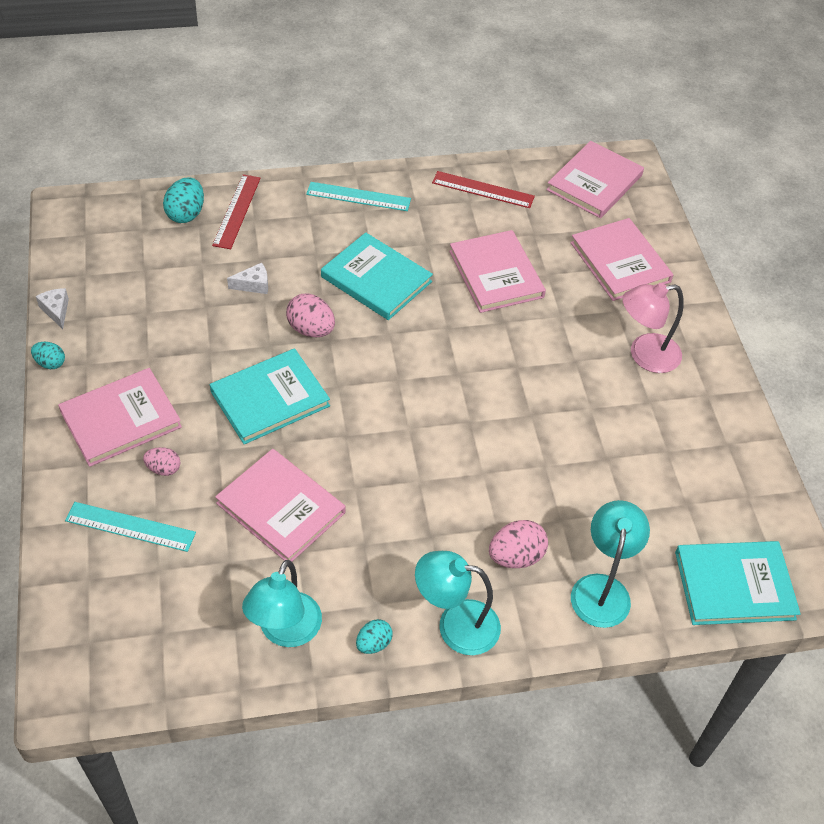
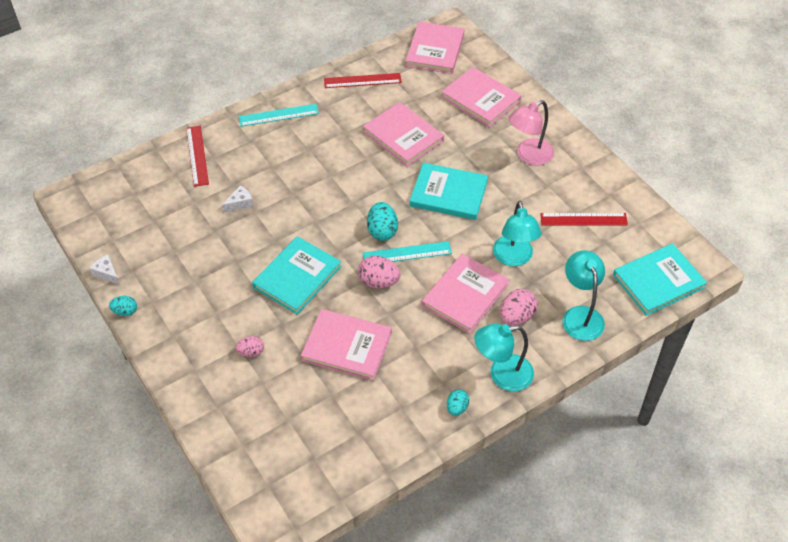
camera: 20 degrees left, 0 degrees up
(121, 419) = (200, 330): pink book -> pink book (465, 295)
(130, 526) = (251, 399): turquoise ruler -> turquoise ruler (407, 253)
(186, 214) = (161, 170): turquoise egg -> turquoise egg (382, 231)
(285, 632) = (395, 424): turquoise lamp -> turquoise lamp (514, 258)
(311, 329) = (298, 219): pink egg -> pink egg (378, 282)
(376, 279) = (324, 169): turquoise book -> turquoise book (448, 194)
(674, 464) = (583, 219): none -> red ruler

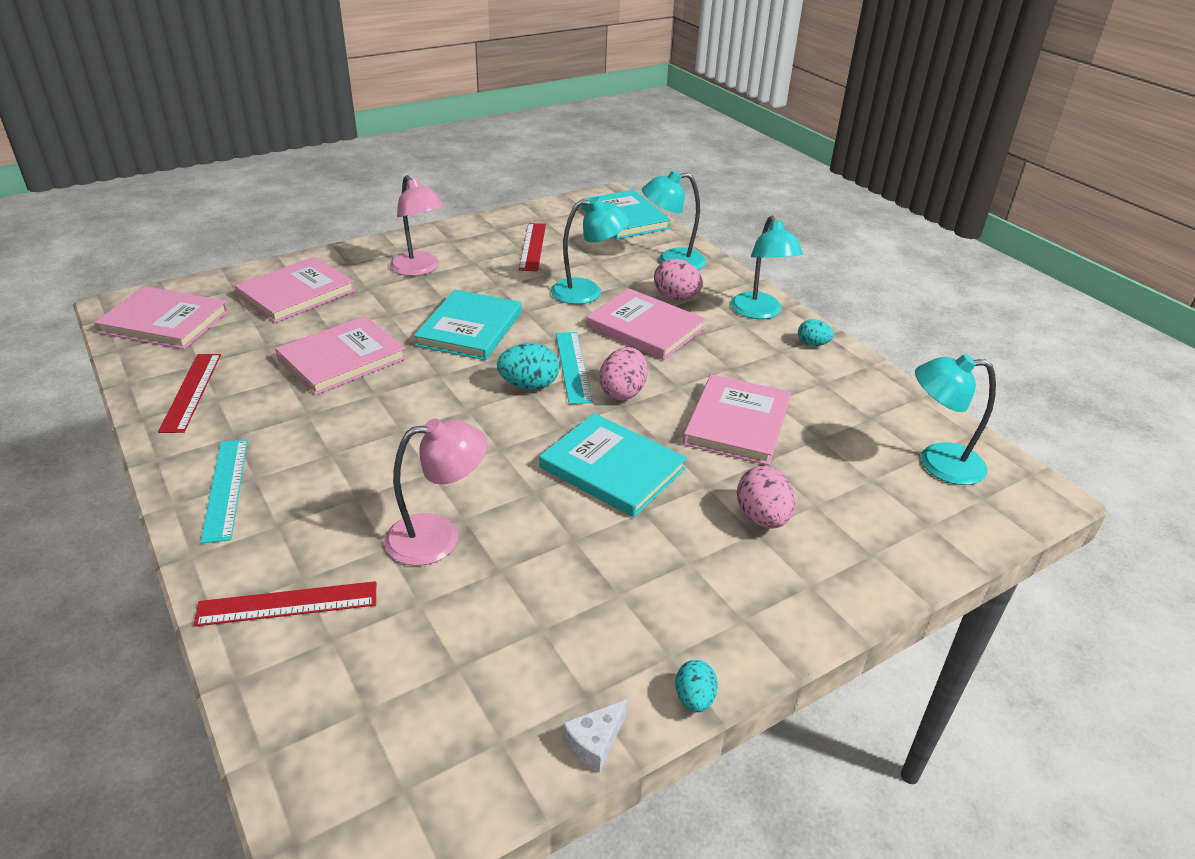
camera: 90 degrees left, 15 degrees down
(240, 203) = (438, 536): white cheese -> pink lamp
(251, 352) = (762, 518): pink egg -> pink egg, size x1.61
(306, 466) = (938, 463): none -> turquoise lamp

